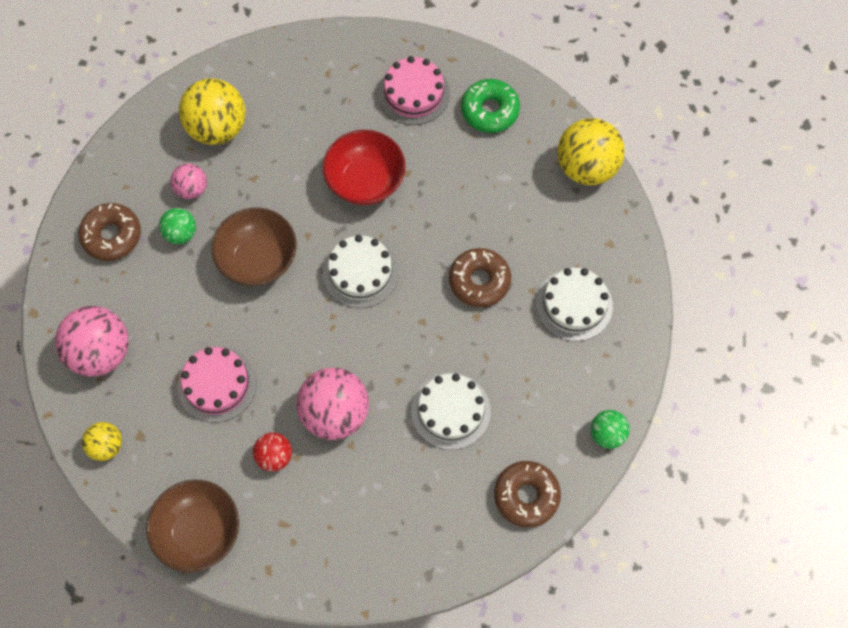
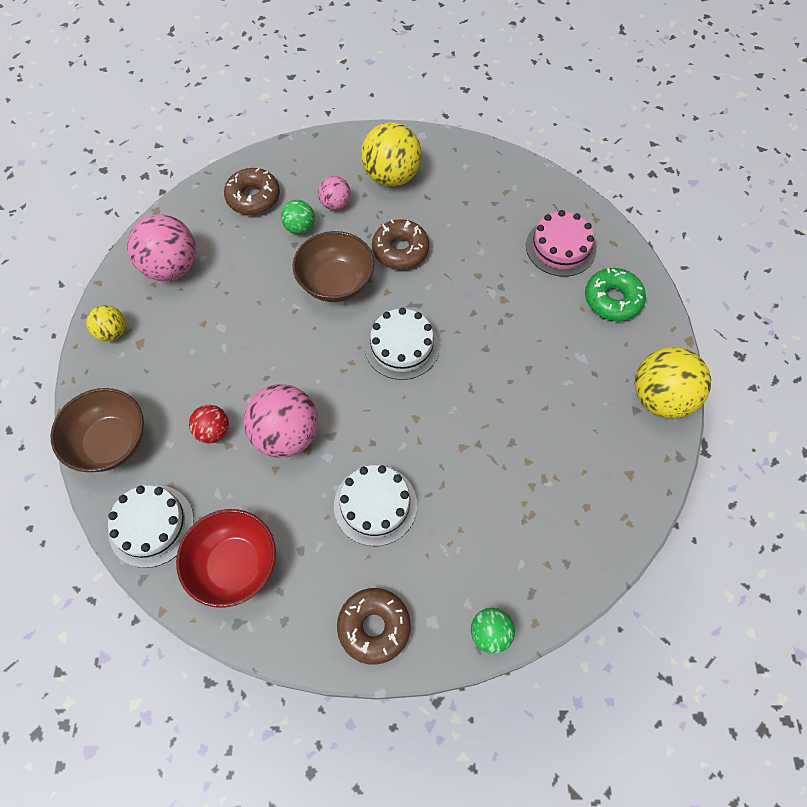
camera: 40 degrees right, 5 degrees down
(217, 384) = (224, 348): pink cake -> none
(365, 181) = (466, 284): red bowl -> red bowl (234, 565)
(479, 281) = (490, 421): brown donut -> brown donut (400, 250)
(574, 305) = (554, 500): white cake -> white cake (151, 525)

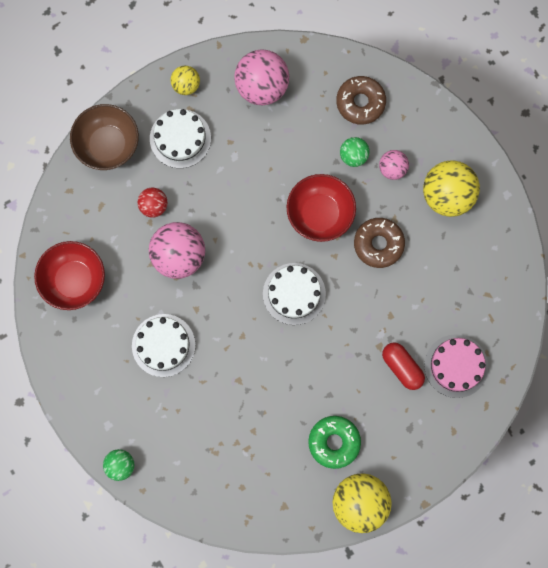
camera: 60 degrees right, 15 degrees up
(151, 525) = (69, 211): white cake -> white cake (180, 138)
(336, 283) = (320, 214): brown bowl -> red bowl
(374, 627) = (84, 391): brown donut -> none
(536, 291) = (402, 367): none -> red capsule
(612, 299) = (428, 429): green donut -> green donut (334, 442)

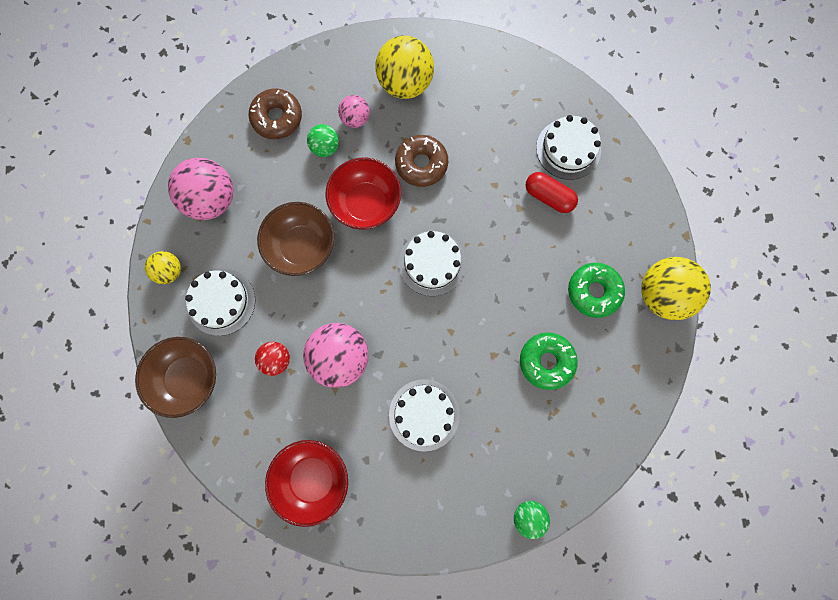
camera: 65 degrees left, 0 degrees up
(254, 427) = (546, 361): none -> green donut
(257, 179) = (302, 246): none -> brown bowl
(402, 367) = (548, 197): red capsule -> red capsule turned 45 degrees clockwise
(456, 366) = (568, 149): pink cake -> white cake

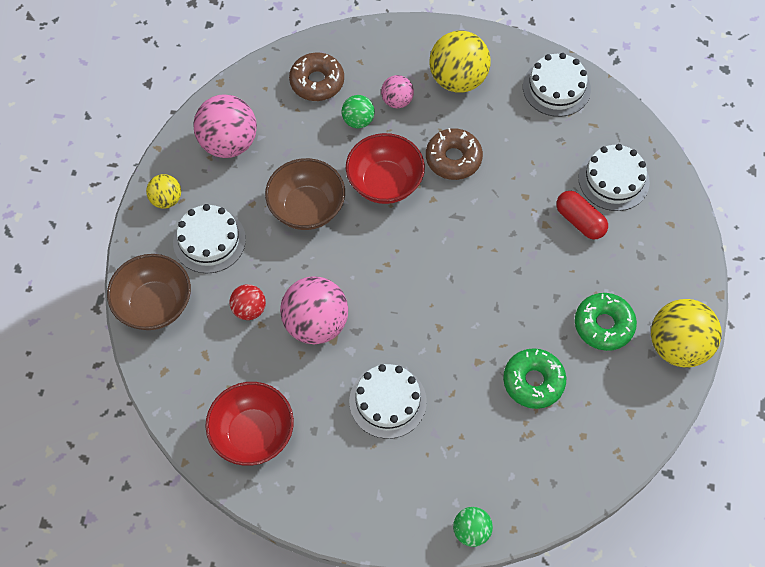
camera: 15 degrees right, 15 degrees down
(432, 263) = (438, 256): white cake -> white cake (556, 88)

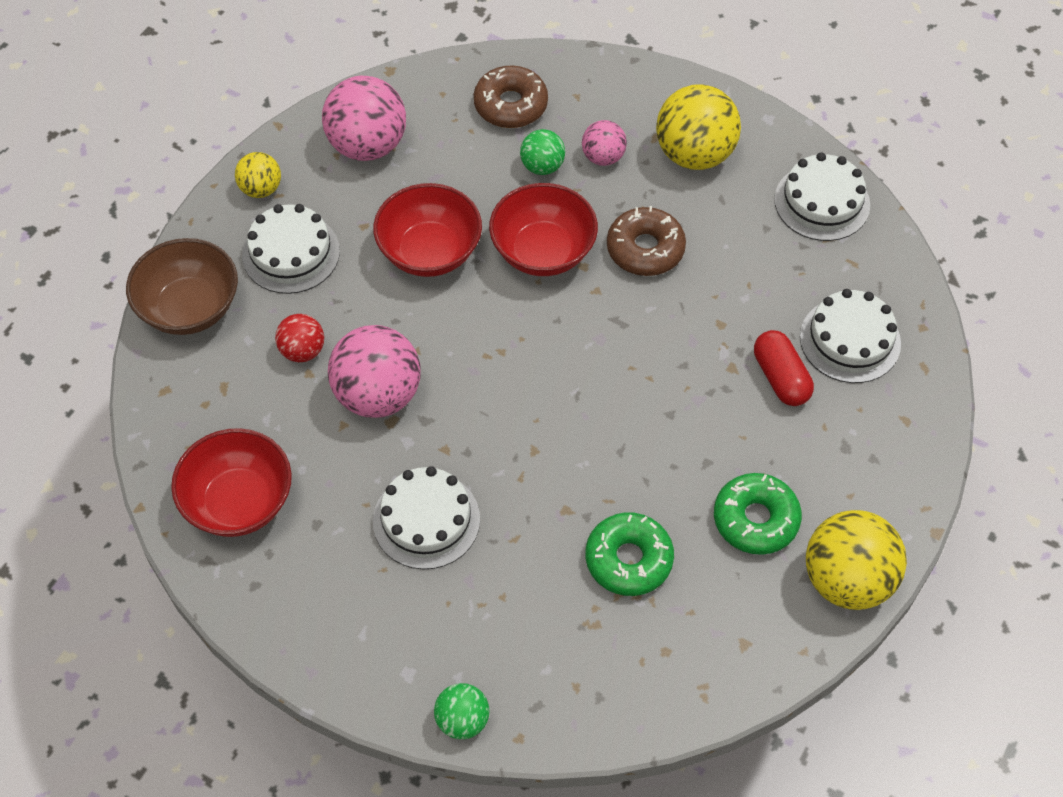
camera: 20 degrees right, 5 degrees down
(307, 208) = (429, 252): brown bowl -> red bowl

